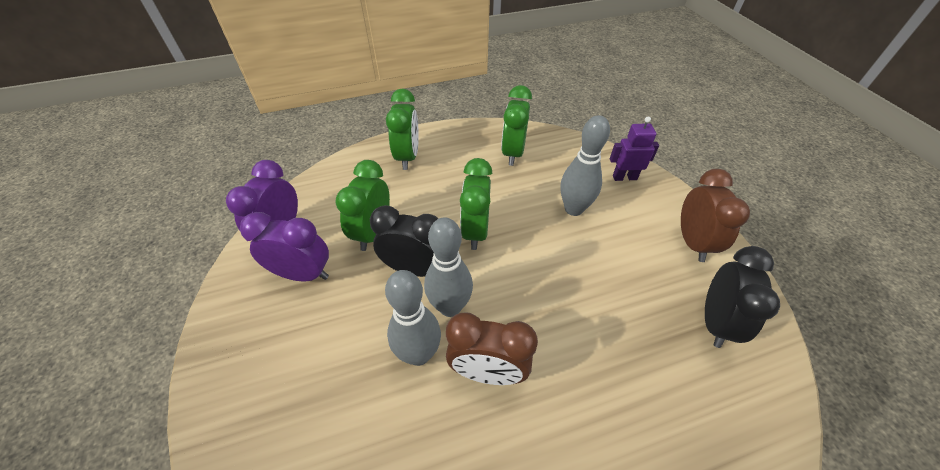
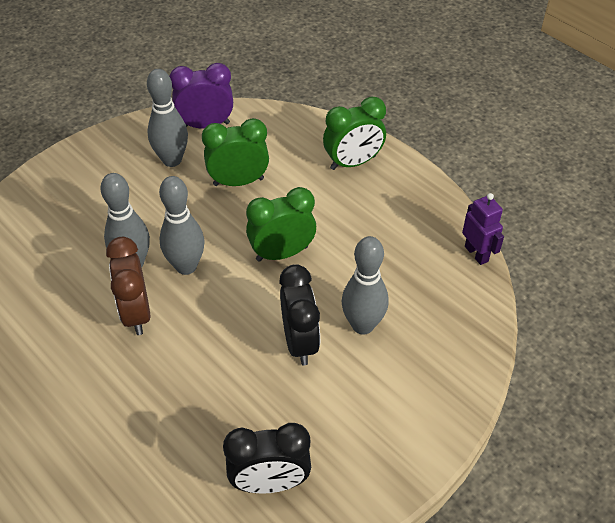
camera: 65 degrees right, 0 degrees up
(303, 274) = (172, 160): purple clock -> grey bowling pin
(414, 269) = (213, 227): black clock -> black clock (300, 342)
(513, 153) = (420, 245): green clock -> none
(624, 177) = (449, 363): purple robot -> purple robot (476, 254)
(692, 242) = (376, 450): brown clock -> none

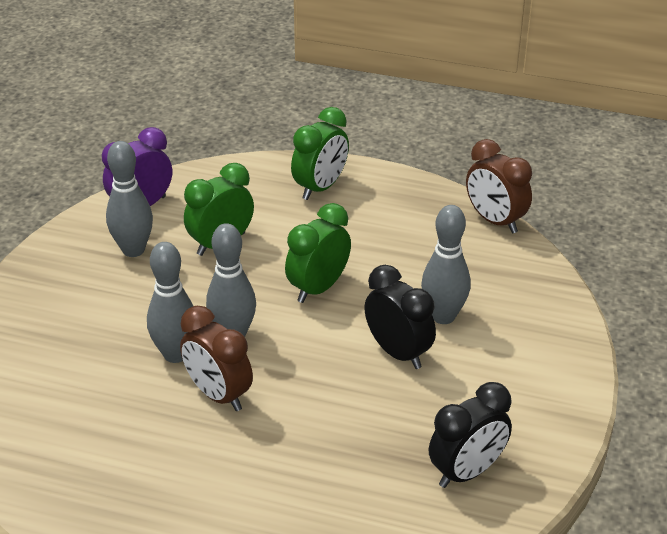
camera: 30 degrees left, 10 degrees down
(476, 254) = (495, 221): purple robot -> brown clock

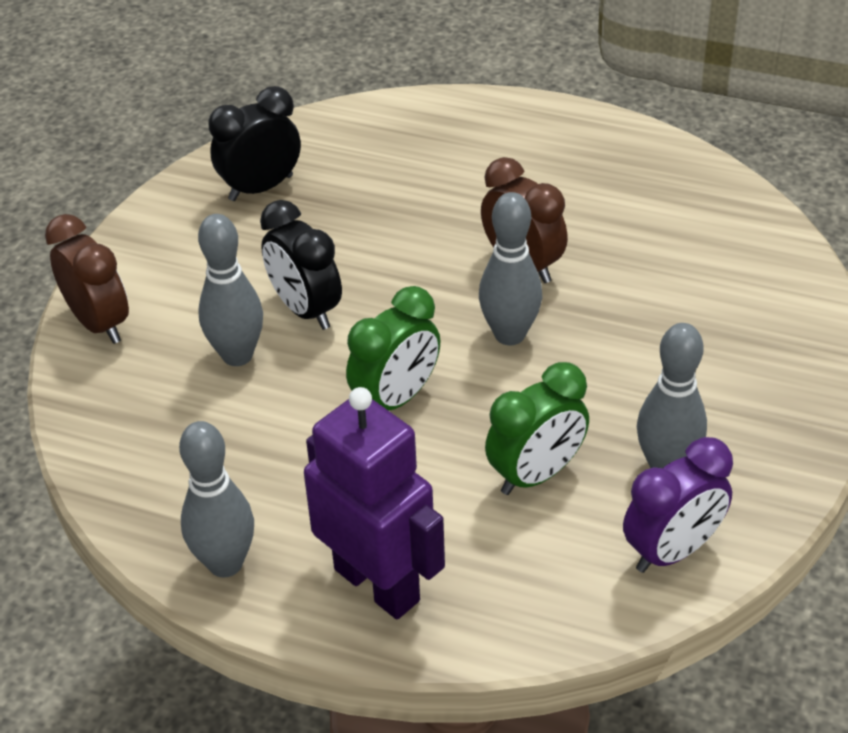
camera: 175 degrees left, 5 degrees up
(175, 354) = (579, 312): grey bowling pin -> grey bowling pin (225, 563)
(320, 187) = (377, 584): green clock -> purple robot
(495, 221) = (114, 507): brown clock -> brown clock (99, 323)

